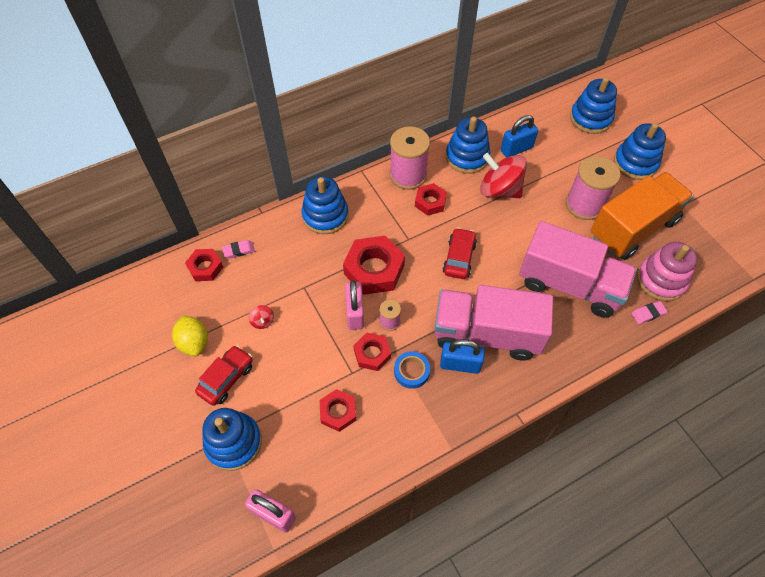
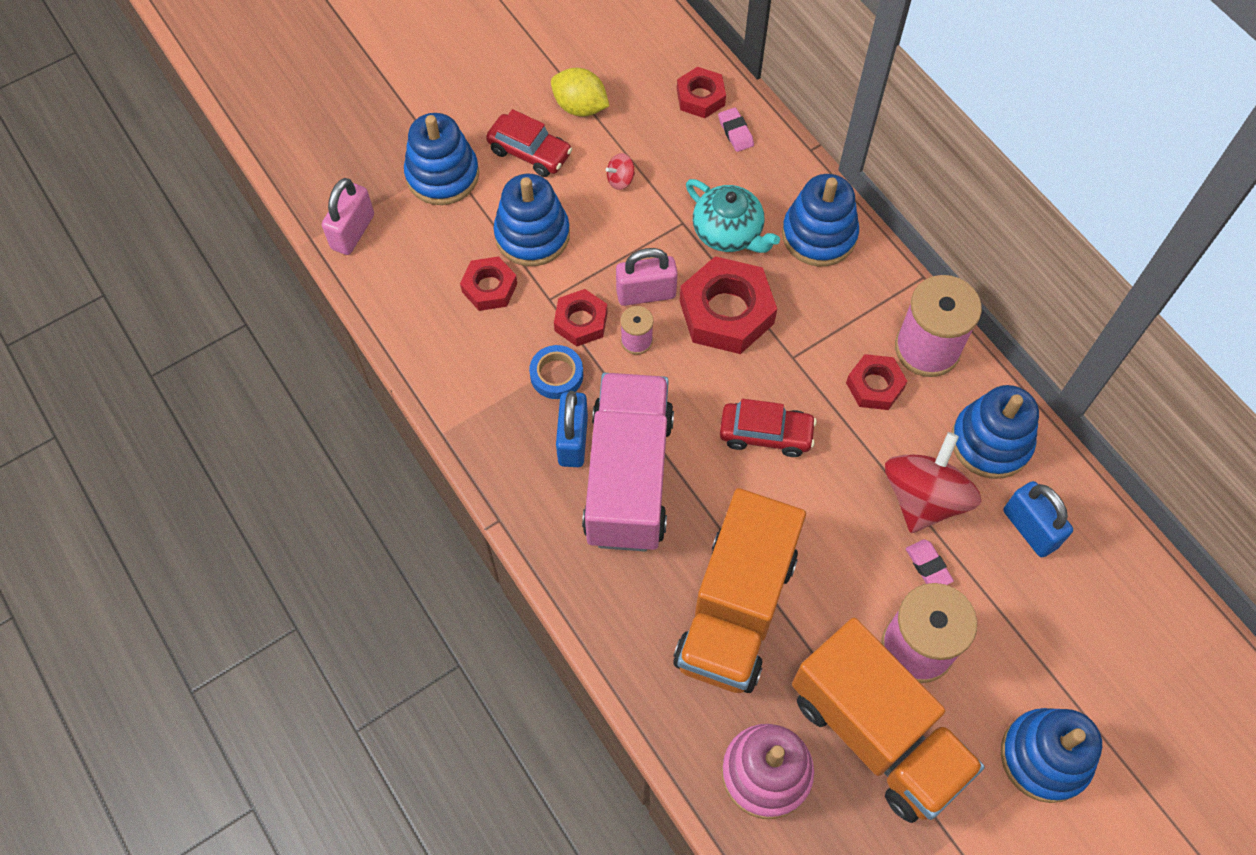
camera: 85 degrees right, 5 degrees up
(194, 342) = (580, 107): yellow lemon -> yellow lemon turned 60 degrees clockwise
(316, 262) = (728, 232): none -> turquoise teapot
(569, 285) = (735, 609): pink truck -> orange truck
(590, 118) = (1149, 676): blue stacking toy -> blue stacking toy (532, 235)
(648, 313) = (693, 740): pink eraser -> pink eraser (928, 566)

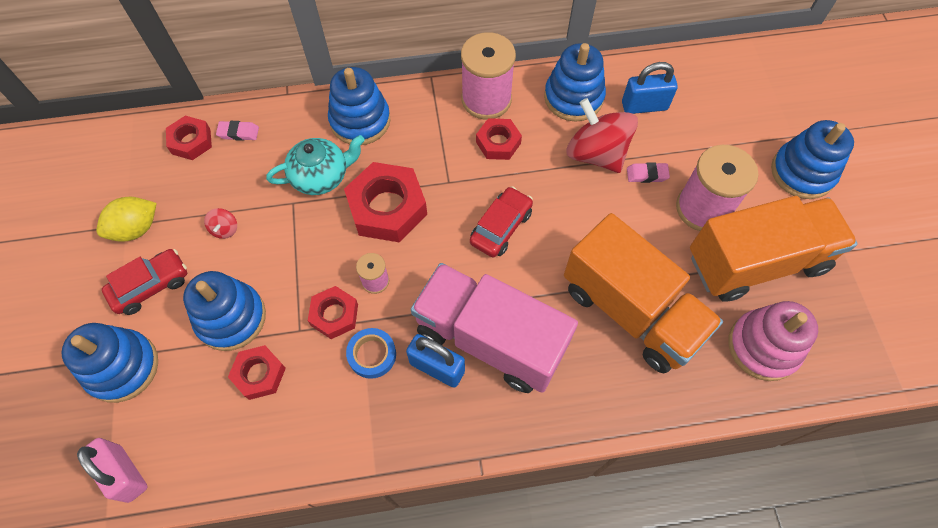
camera: 65 degrees left, 0 degrees up
(646, 293) = (338, 256): pink padlock -> none

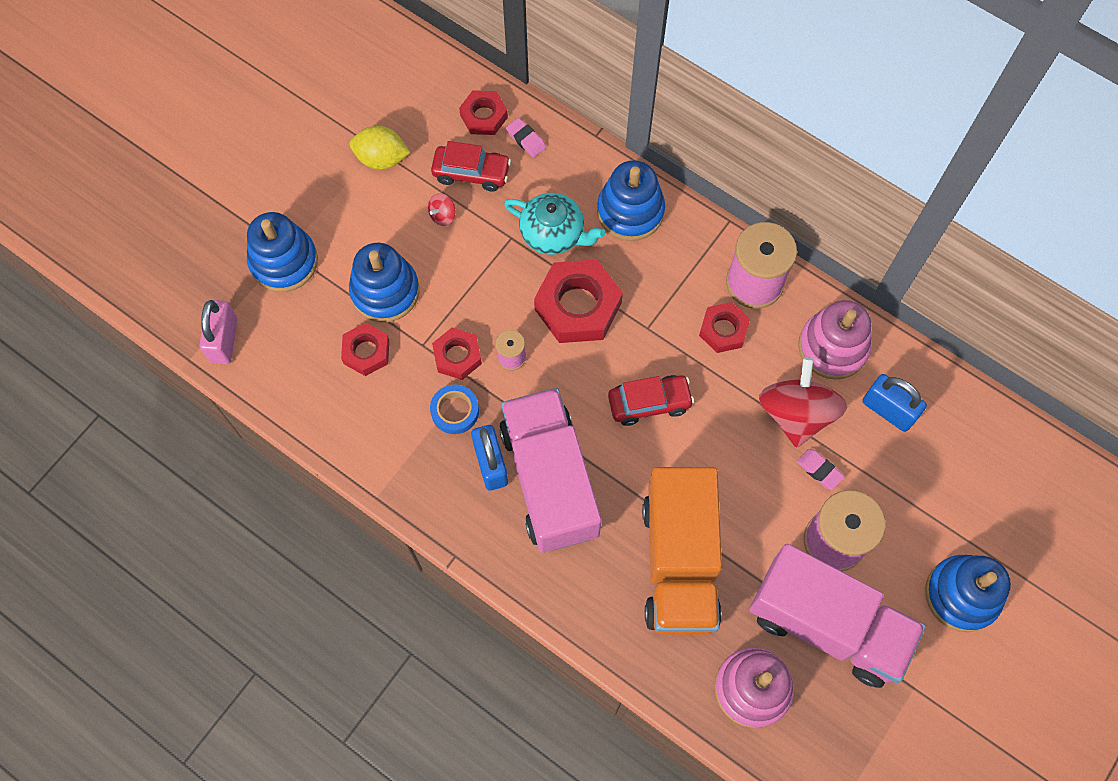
camera: 45 degrees right, 5 degrees up
(151, 286) = (353, 215): red car -> red car (471, 173)
(573, 97) = (832, 347): blue stacking toy -> pink stacking toy
(756, 262) = (827, 624): orange truck -> pink truck

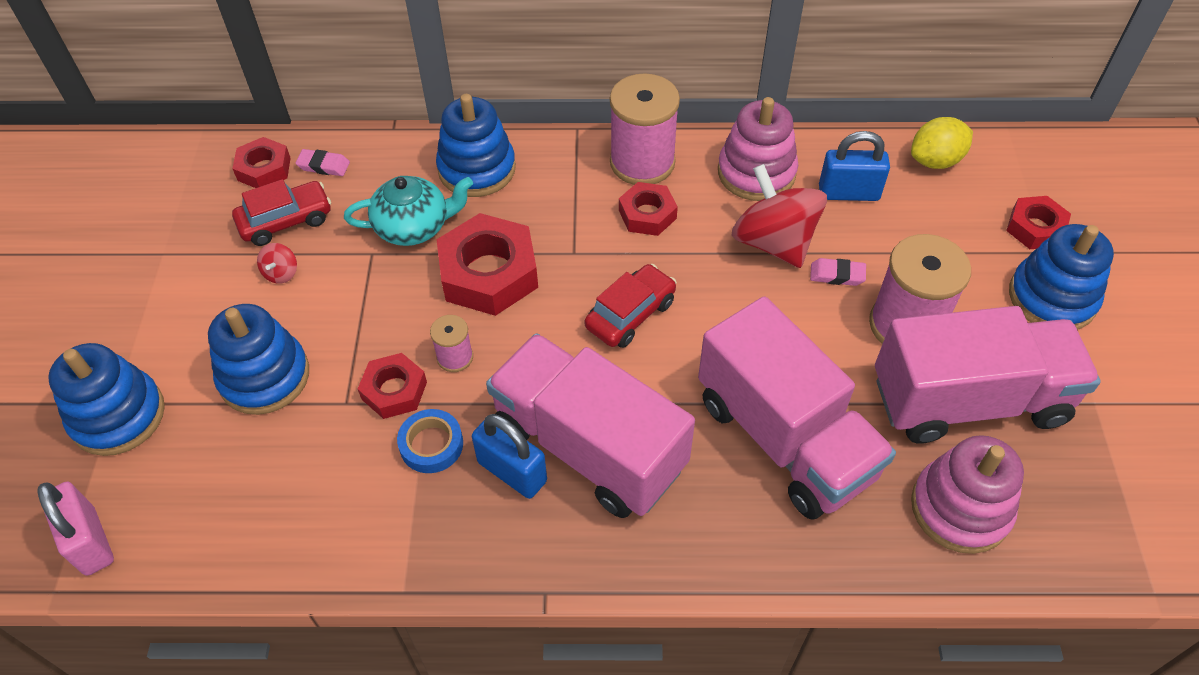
camera: 35 degrees left, 15 degrees down
(366, 352) = (284, 448): red nut -> red nut (1035, 228)
(381, 158) = (174, 259): yellow lemon -> yellow lemon (935, 161)
(679, 562) = (784, 438): orange truck -> pink truck

